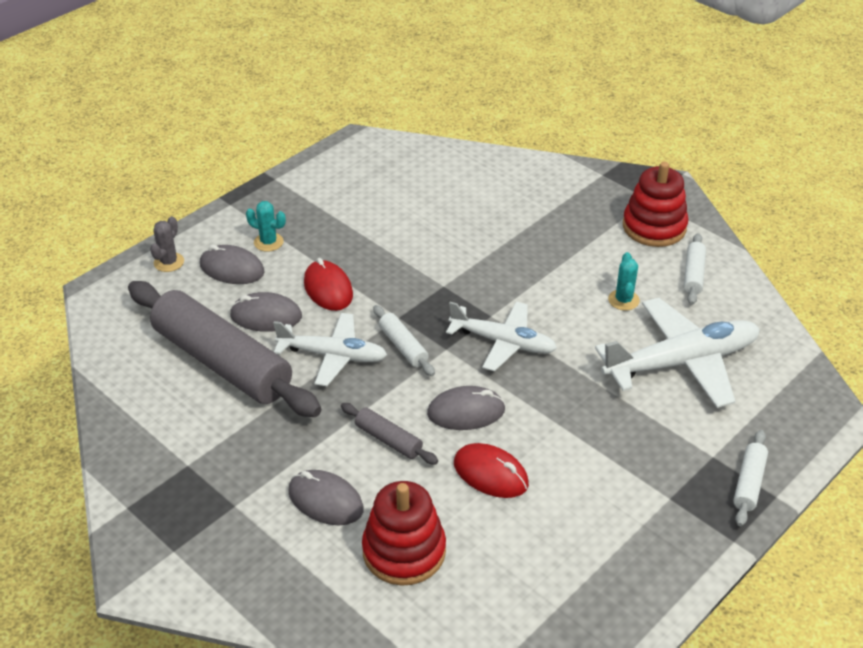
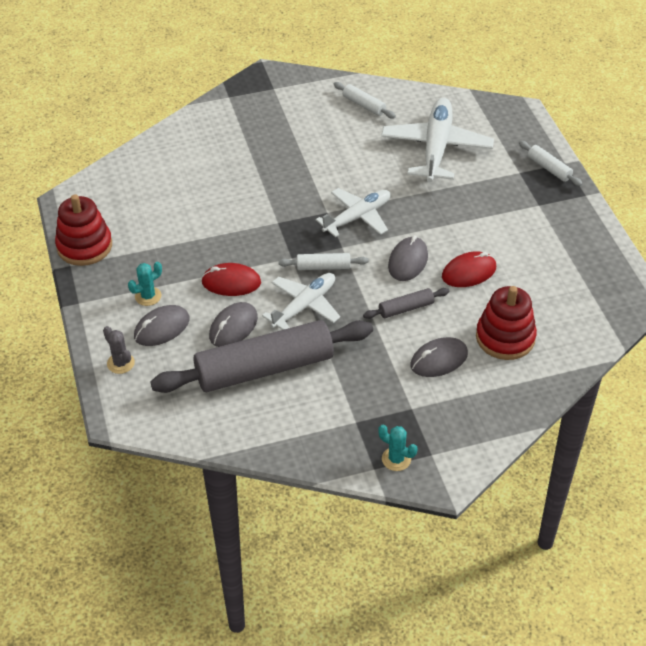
camera: 60 degrees left, 5 degrees up
(623, 300) = (362, 146): turquoise cactus -> turquoise cactus (396, 459)
(654, 227) = (304, 99): red stacking toy -> red stacking toy (84, 246)

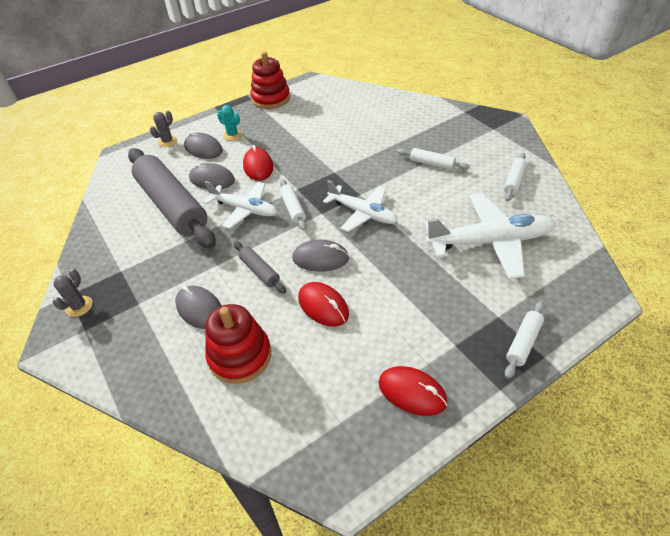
camera: 75 degrees right, 0 degrees up
(306, 148) = (432, 164): none -> white rolling pin
(396, 459) = (79, 306): turquoise cactus -> grey cactus
(574, 241) = (412, 392): none -> red mouse

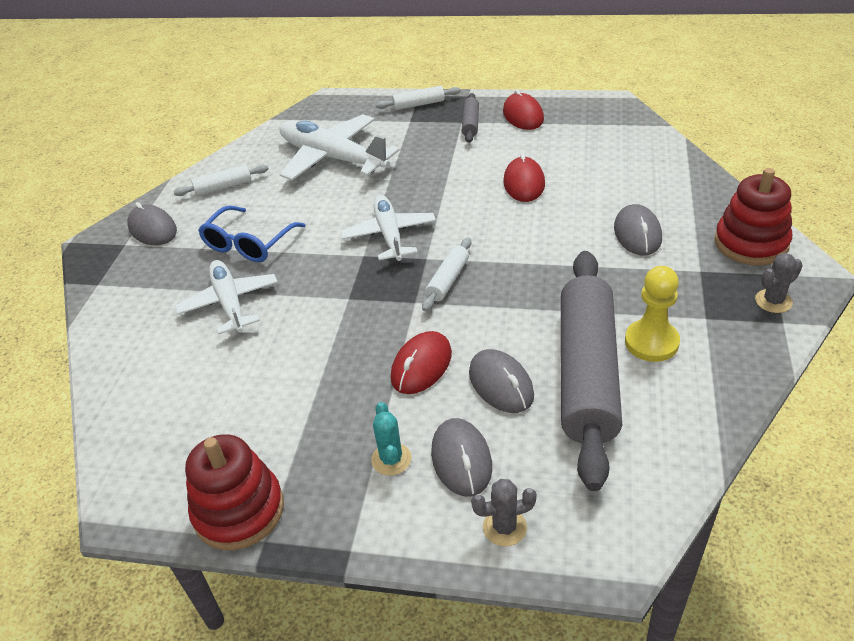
camera: 135 degrees left, 5 degrees down
(147, 238) = (651, 342): none -> yellow pawn
(240, 356) = (627, 185): red stacking toy -> red stacking toy (751, 243)
(244, 209) = (501, 312): white plane -> white plane (230, 303)
(259, 271) = (550, 236): grey rolling pin -> grey rolling pin (470, 124)
(320, 258) = (482, 217): grey mouse -> grey mouse (153, 229)
(432, 164) = (248, 244): white rolling pin -> blue glasses

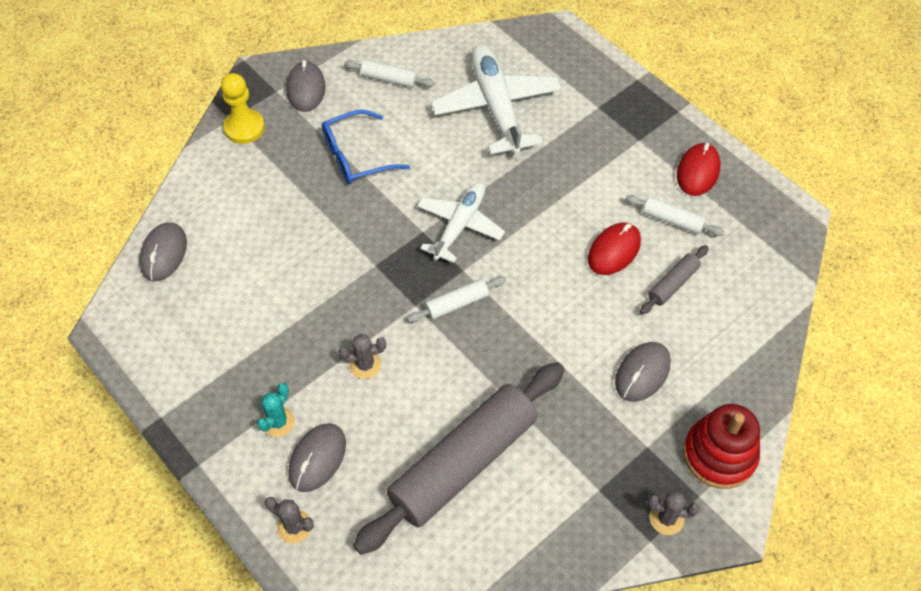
camera: 35 degrees right, 15 degrees up
(230, 303) = (296, 206): white plane -> none
(239, 510) = (164, 384): red stacking toy -> none
(419, 104) = (625, 91): white rolling pin -> white rolling pin (672, 220)
(421, 366) = (365, 365): red mouse -> grey cactus
(470, 124) = (643, 148): grey rolling pin -> grey rolling pin (673, 284)
(501, 384) = (399, 423): grey mouse -> grey mouse (164, 254)
(651, 342) = (535, 476): yellow pawn -> yellow pawn (244, 128)

